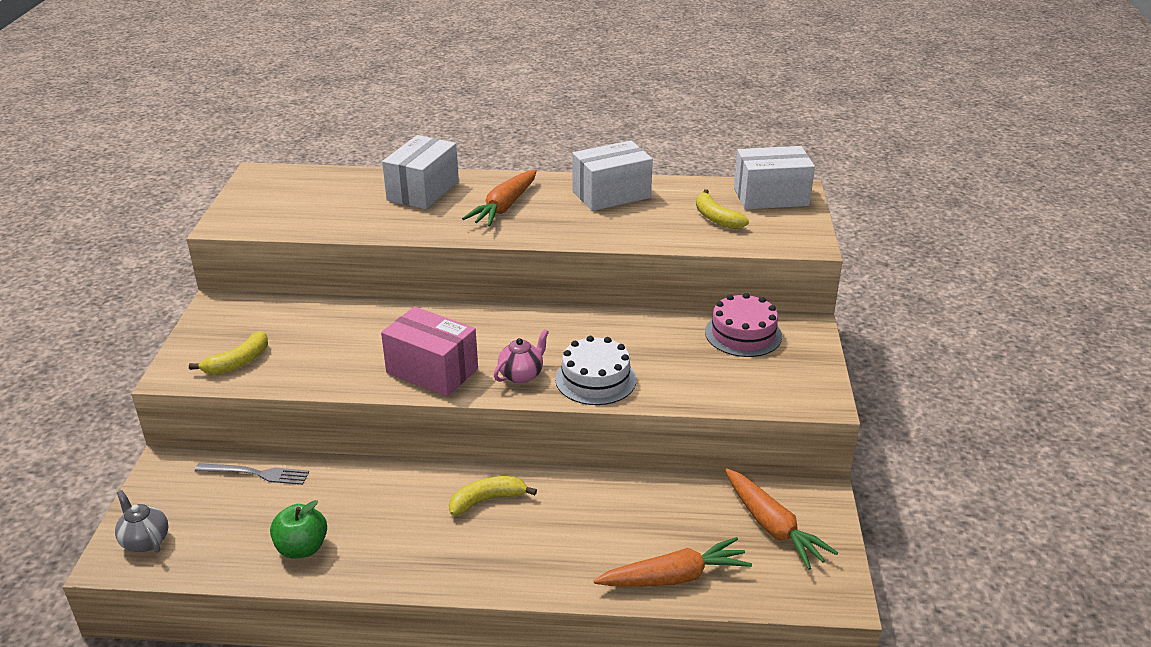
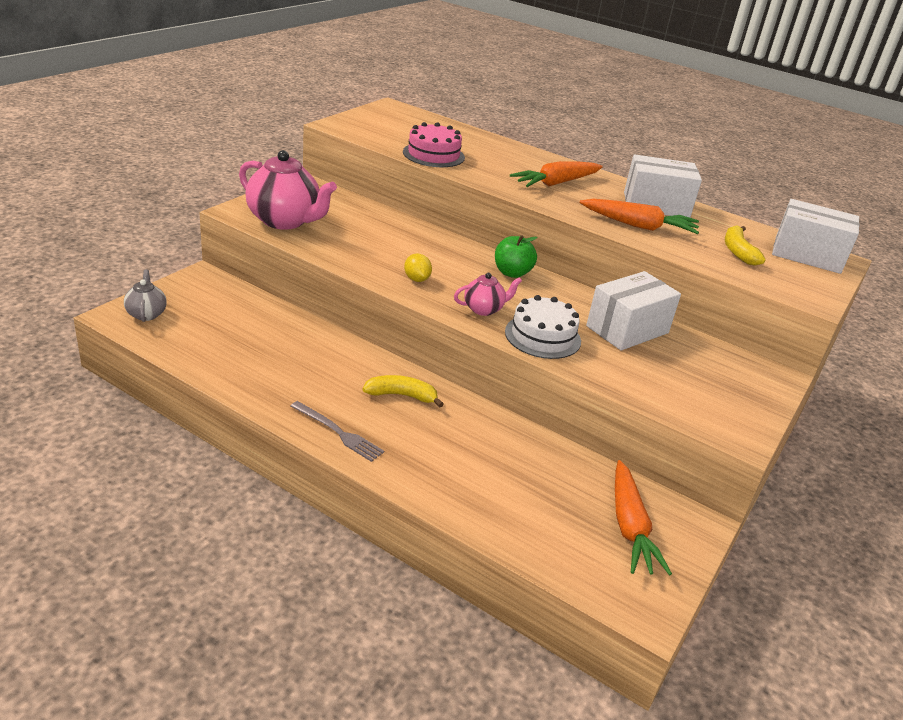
camera: 25 degrees right, 0 degrees up
(238, 362) = (285, 221): yellow banana -> pink teapot
(256, 474) = (254, 306): grey fork -> grey fork (338, 432)
(302, 548) = (240, 365): green apple -> green apple (512, 273)
(423, 191) = (501, 153): white box -> white box (627, 329)
(432, 371) = (416, 279): pink box -> yellow lemon
(674, 577) = (506, 521): orange carrot -> orange carrot (639, 226)
(743, 334) = (707, 357): pink cake -> pink cake (433, 155)

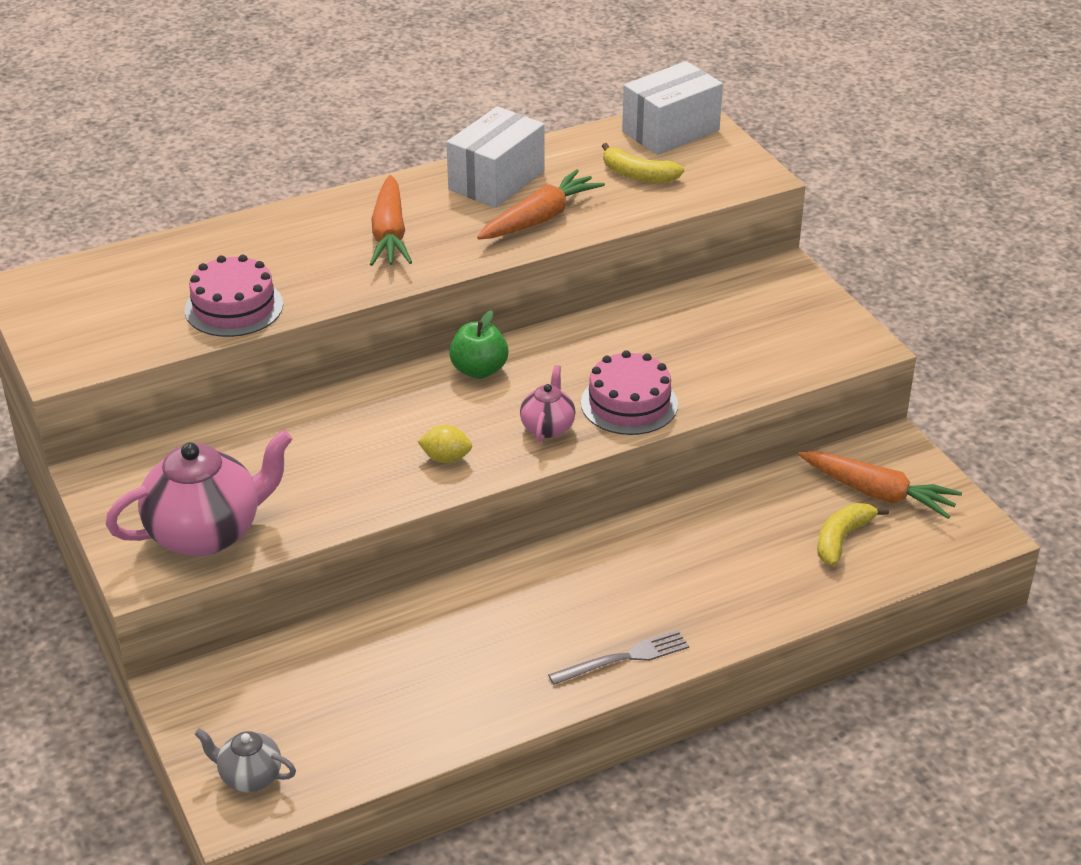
camera: 55 degrees left, 5 degrees up
(402, 395) = (583, 579): yellow banana -> yellow banana (842, 539)
(542, 336) = (629, 403): white cake -> pink cake
(627, 329) = (650, 333): white box -> none

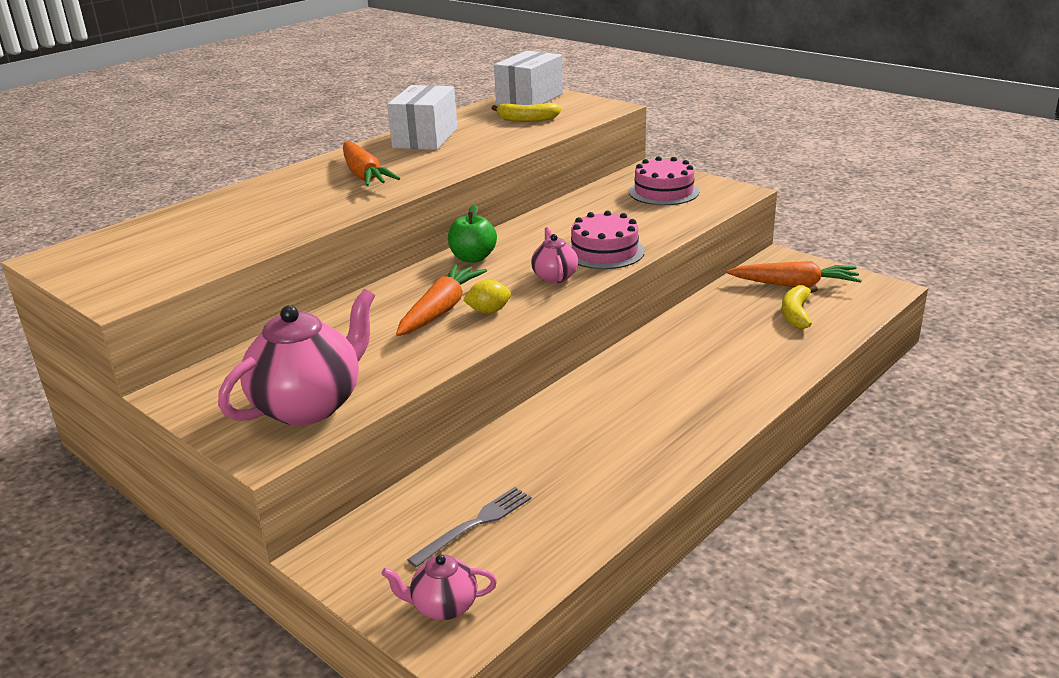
camera: 20 degrees left, 10 degrees down
(234, 307) = (261, 234): pink cake -> pink cake (663, 192)
(249, 776) = (443, 606): grey teapot -> pink teapot
(540, 218) = (475, 149): orange carrot -> orange carrot (441, 310)
(624, 658) = (706, 424): grey fork -> grey fork (475, 524)

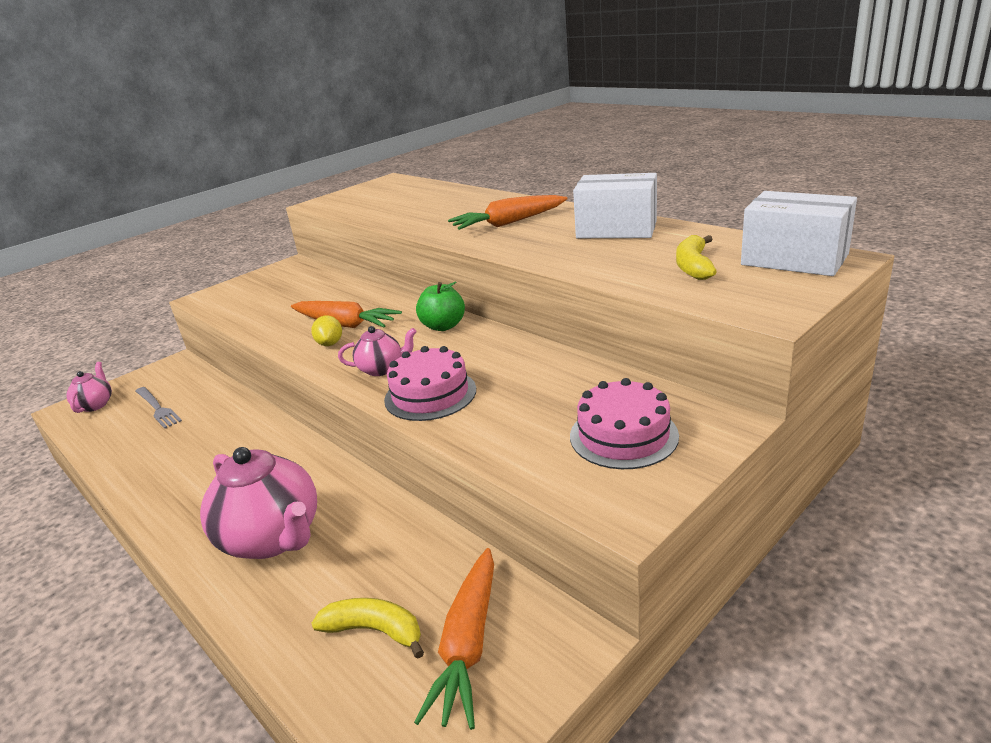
camera: 95 degrees right, 0 degrees up
(309, 405) = (241, 300): pink teapot -> pink teapot (273, 538)

